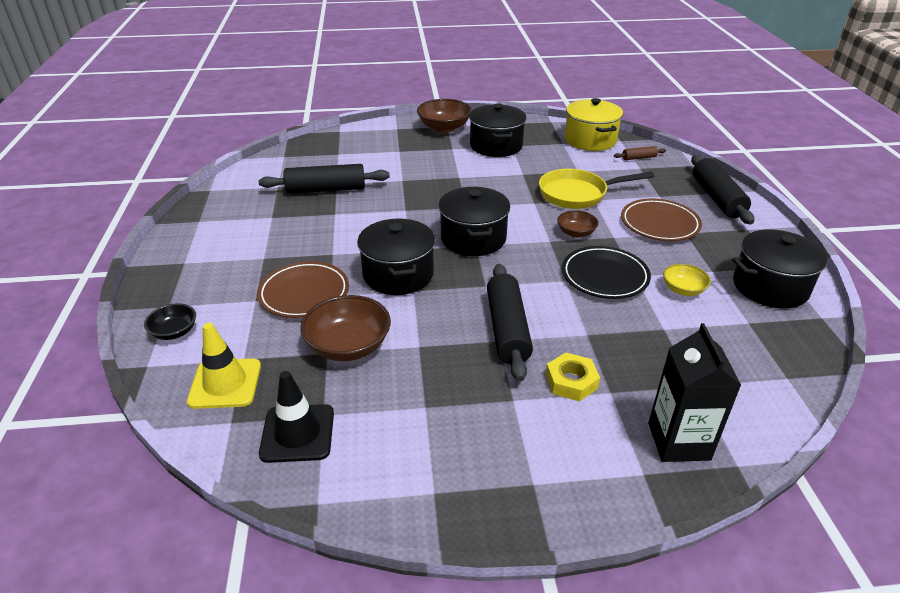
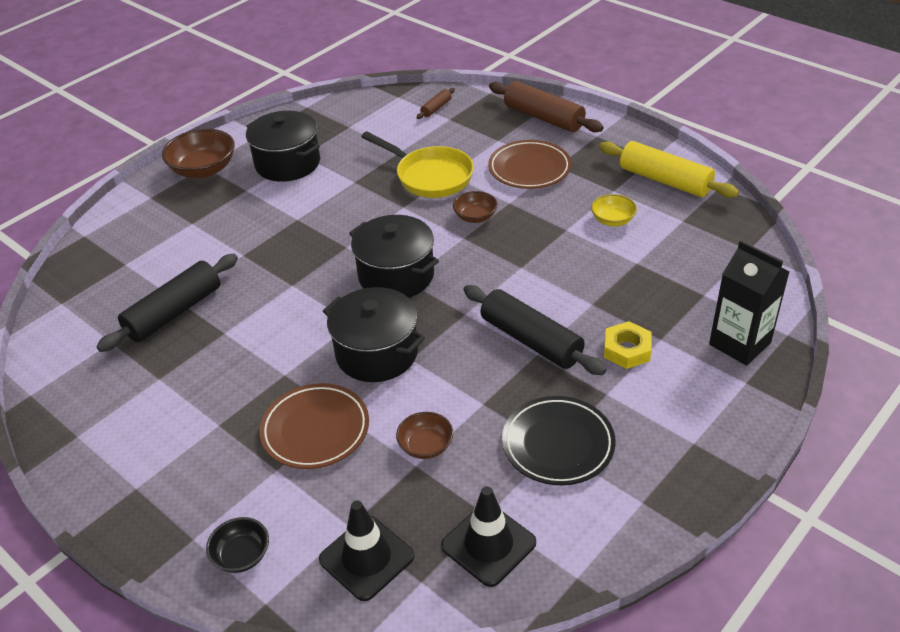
camera: 40 degrees left, 5 degrees up
(225, 384) = (366, 558): yellow traffic cone -> black traffic cone
(348, 346) = (426, 446): brown bowl -> brown bowl, size x0.57
(578, 194) = (430, 176): yellow pan -> yellow pan turned 90 degrees counterclockwise
(590, 140) = (370, 110): yellow pot -> none
(604, 276) = (545, 244): black plate -> black plate (558, 444)
(717, 198) = (544, 118): black rolling pin -> brown rolling pin
(770, 287) = (664, 181): black pot -> yellow rolling pin

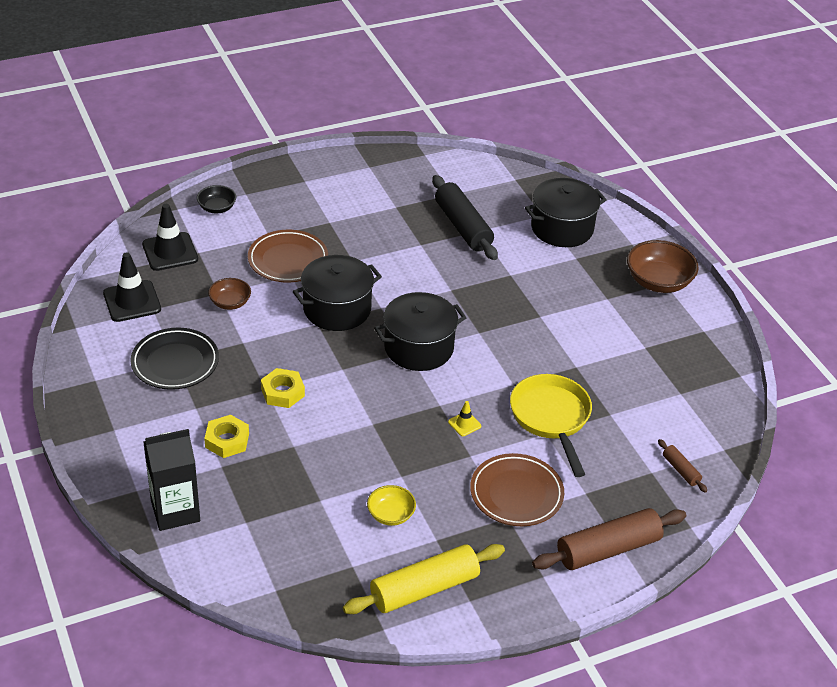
camera: 110 degrees right, 0 degrees up
(288, 163) = (636, 334): black pot -> black pot (562, 228)
(430, 176) = (551, 418): yellow pan -> yellow pan turned 105 degrees clockwise
(475, 217) = (464, 424): brown bowl -> yellow traffic cone
(531, 340) = (282, 392): black rolling pin -> yellow nut

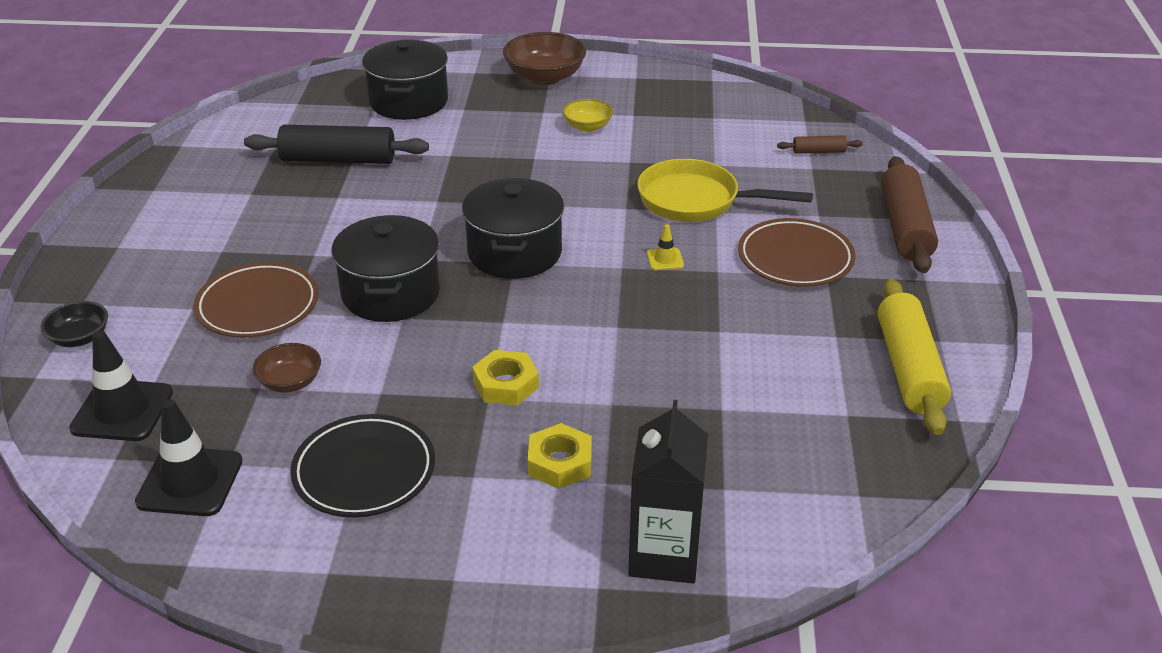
camera: 60 degrees left, 5 degrees down
(391, 514) = (778, 358): yellow bowl -> yellow bowl (587, 126)

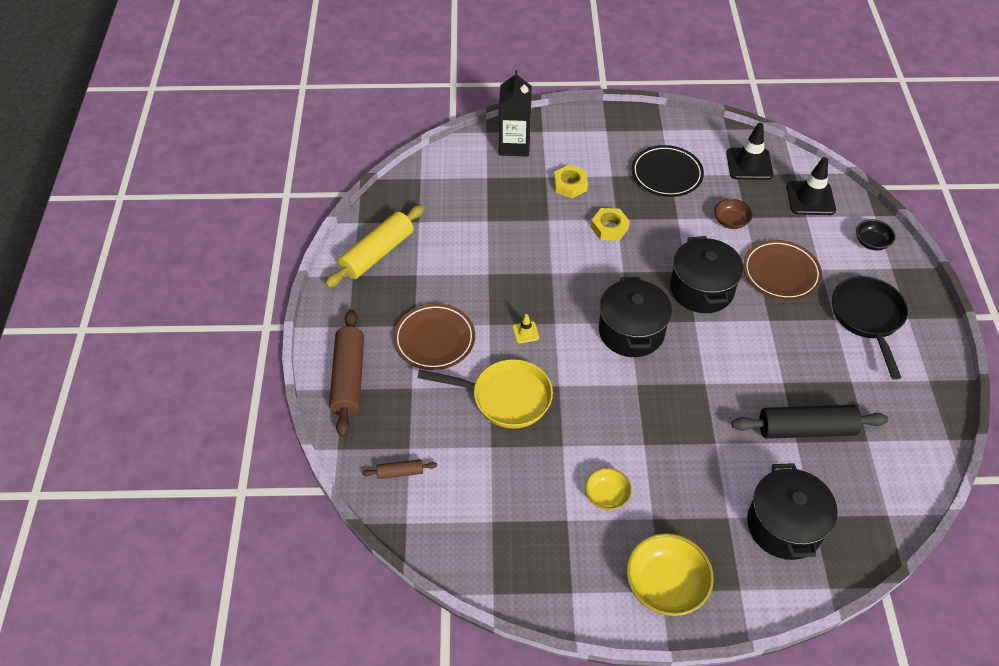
camera: 175 degrees right, 15 degrees up
(174, 249) = (867, 318): none -> black pan
(545, 77) = (665, 585): brown bowl -> yellow bowl
(908, 368) = (377, 253): yellow rolling pin -> yellow rolling pin turned 45 degrees clockwise

